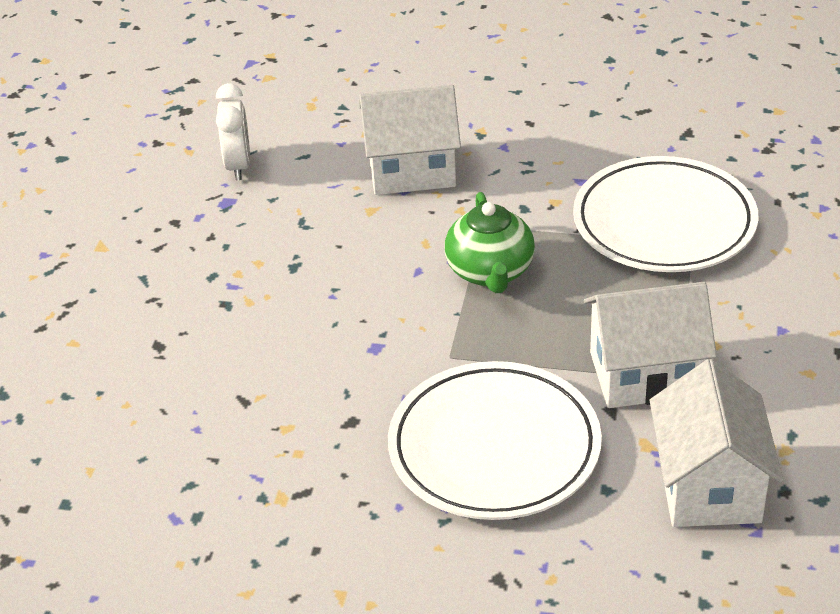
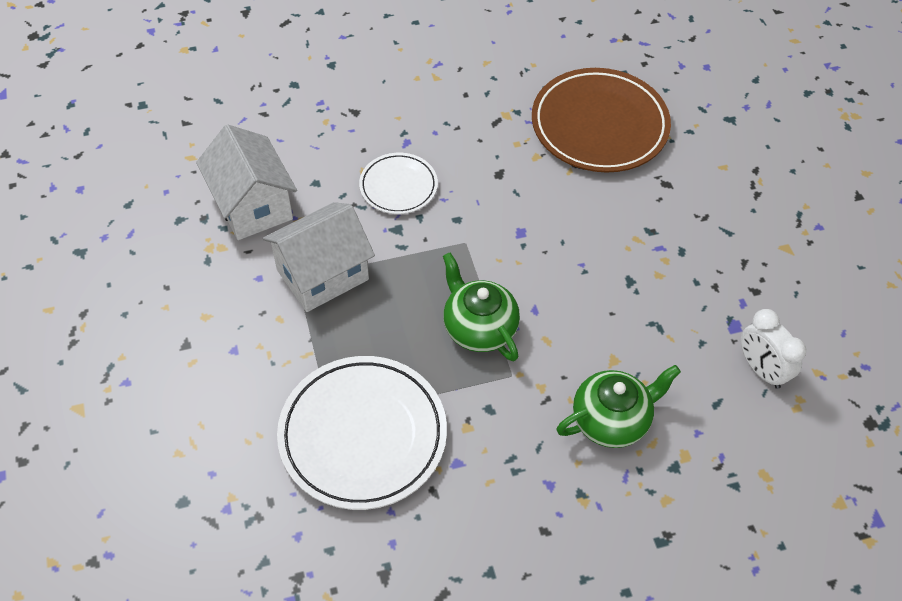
camera: 150 degrees right, 15 degrees up
(170, 440) = (599, 125): none -> brown plate
(411, 170) = (611, 420): white house -> green teapot
(494, 447) = (398, 186): white plate -> white plate, size x0.54

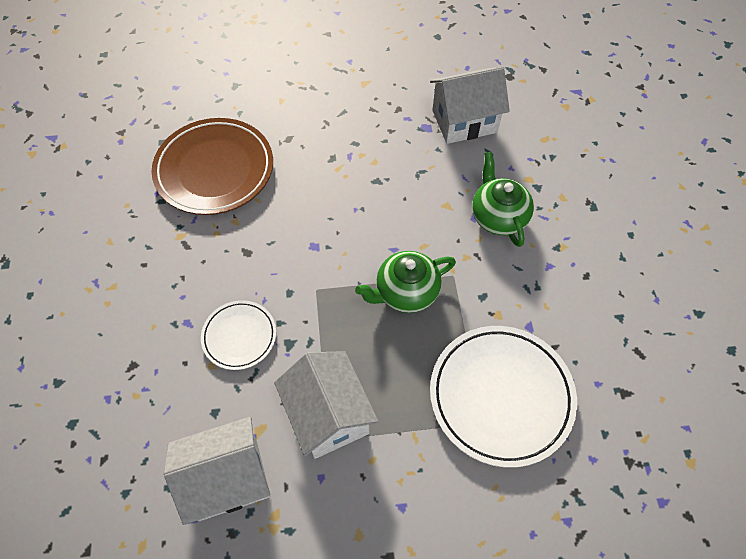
camera: 80 degrees left, 5 degrees up
(761, 370) = (464, 121): white clock -> white house

